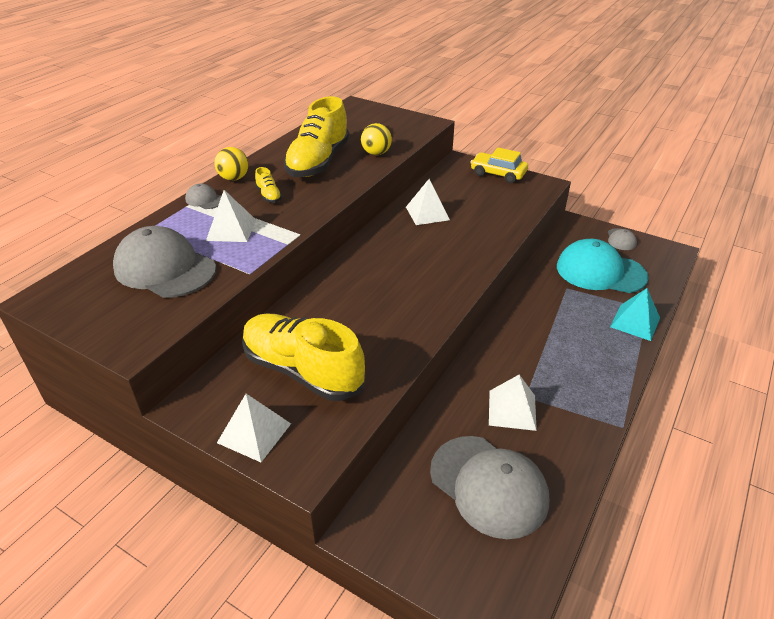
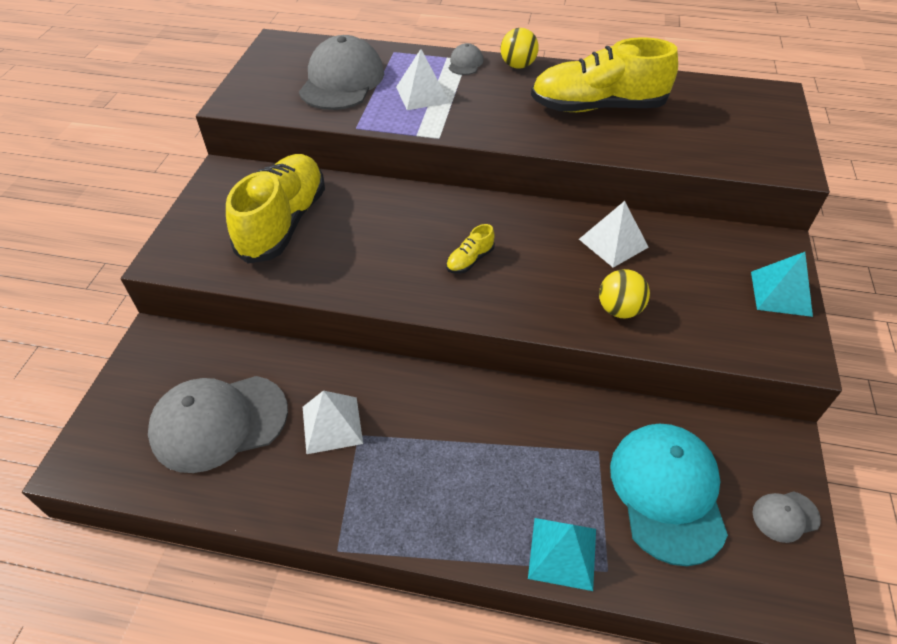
camera: 70 degrees right, 10 degrees up
(254, 433) = (200, 218): white pyramid -> none
(269, 195) = (500, 96): yellow shoe -> yellow shoe (470, 260)
(376, 153) = (658, 144): yellow ball -> yellow ball (619, 309)
(488, 485) = (219, 422): grey cap -> grey cap turned 45 degrees clockwise
(498, 174) = (780, 293): yellow car -> turquoise pyramid

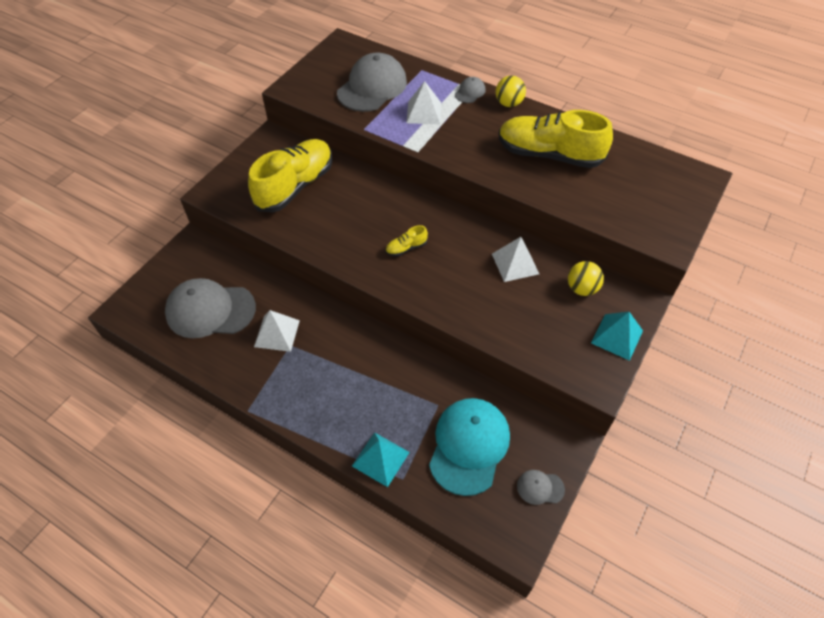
camera: 20 degrees right, 5 degrees up
(619, 309) = (490, 313): yellow ball -> yellow ball (581, 288)

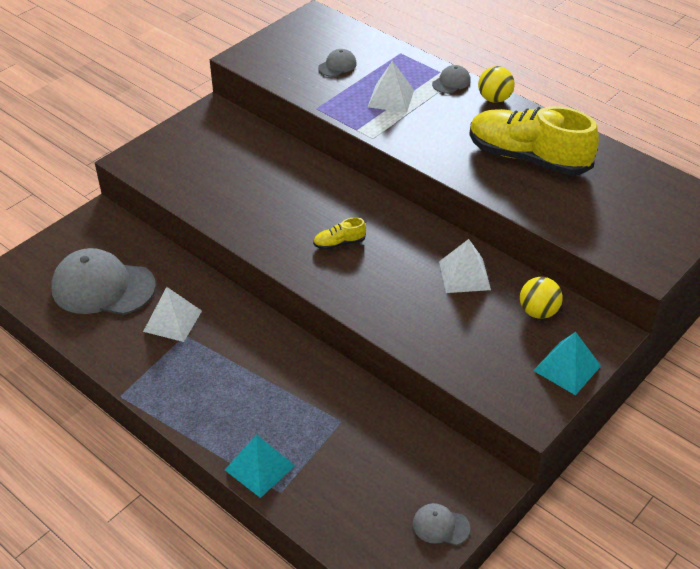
camera: 10 degrees right, 10 degrees down
(295, 186) = (227, 164): yellow shoe -> none
(372, 87) = (337, 66): grey cap -> grey cap, size x0.45
(469, 446) = (367, 469): turquoise cap -> none

